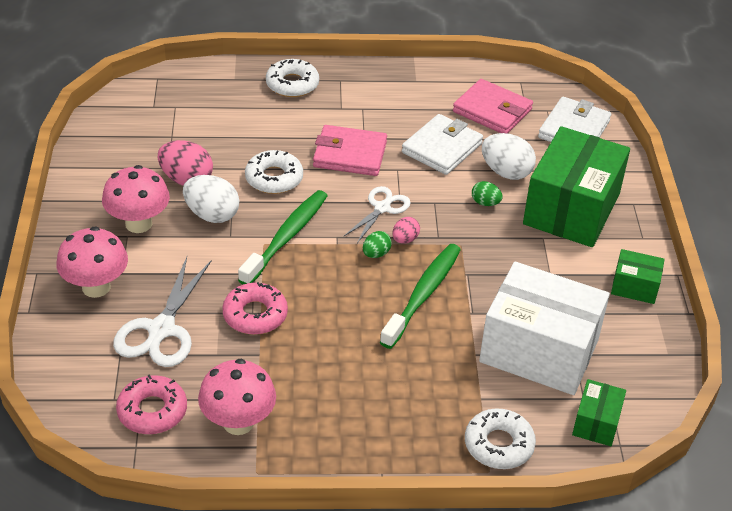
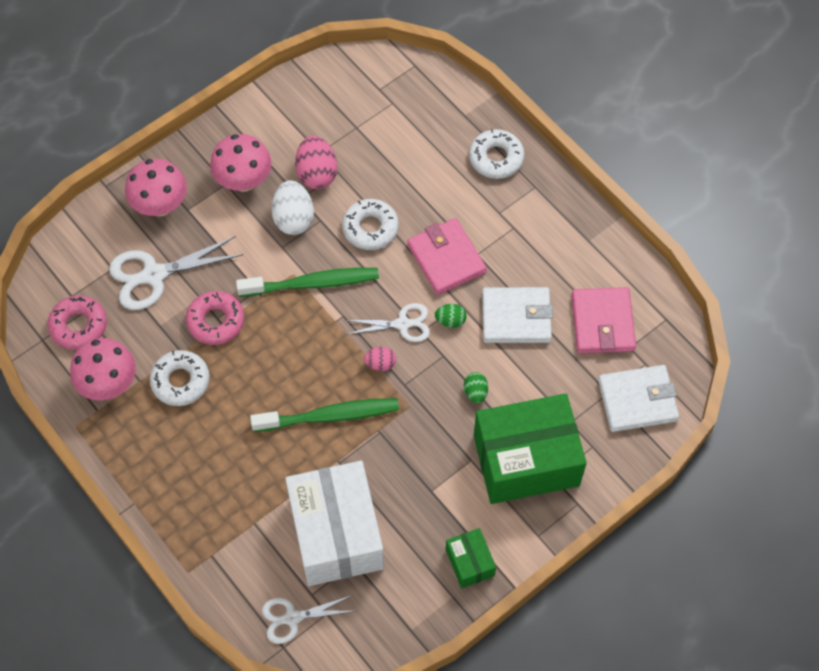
camera: 55 degrees right, 20 degrees up
(376, 254) = (347, 355): green egg -> green egg (450, 321)
(499, 445) = (218, 563): white donut -> white donut (180, 381)
(506, 172) = (529, 383): white egg -> none
(596, 423) = (292, 618): green box -> white scissors

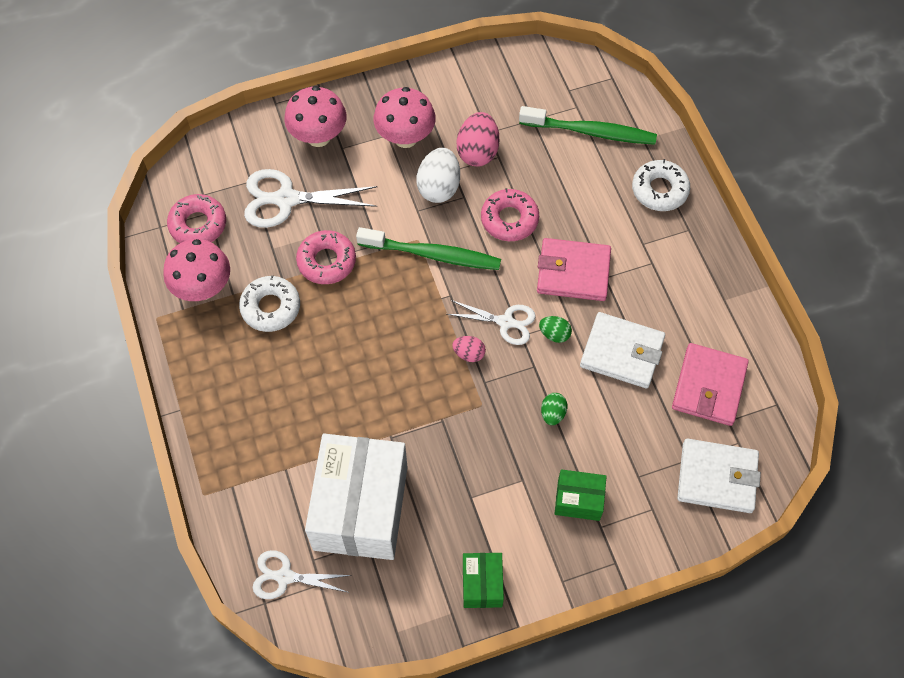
camera: 20 degrees right, 0 degrees up
(329, 416) = (399, 388): green toothbrush -> green toothbrush (590, 132)
(370, 228) = (509, 219): white donut -> pink donut
(446, 259) = (573, 272): pink wallet -> pink wallet turned 75 degrees counterclockwise
(526, 460) = (578, 500): green box -> green box, size x0.46

